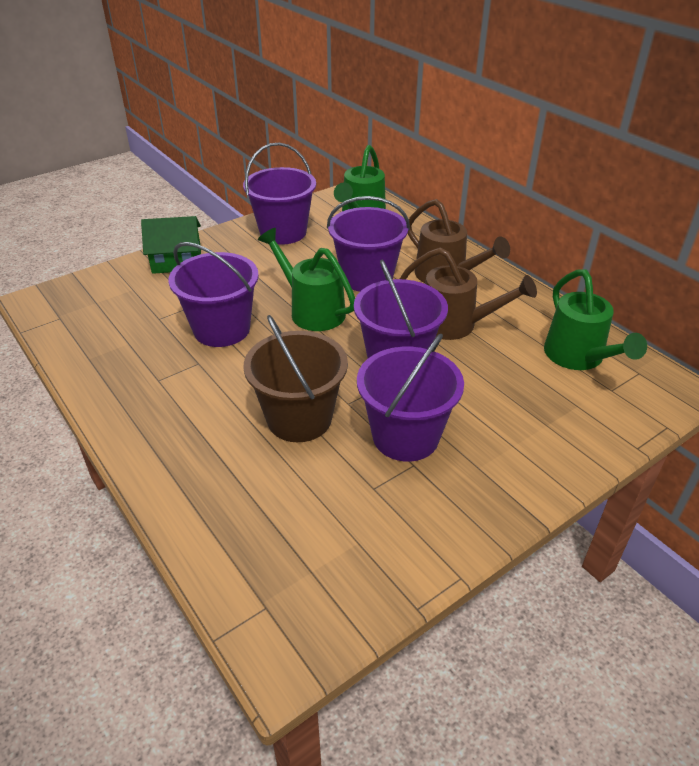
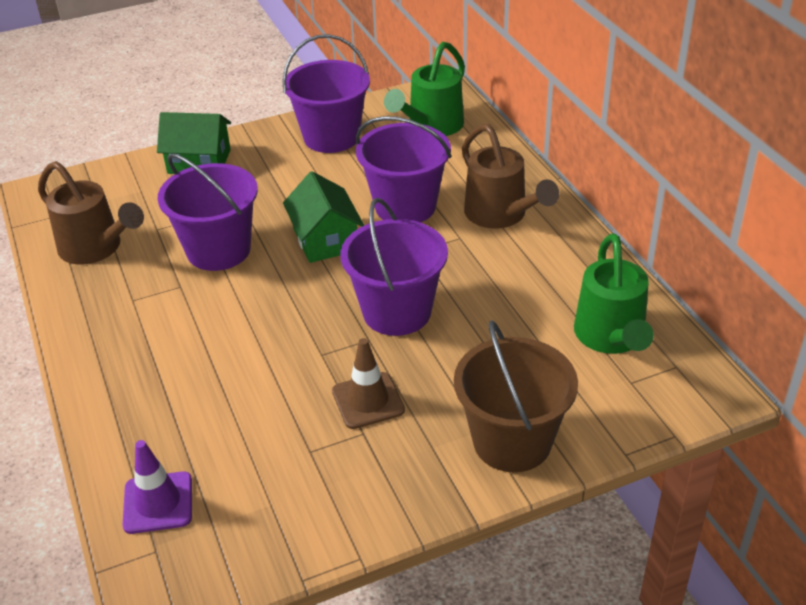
camera: 15 degrees right, 0 degrees up
(251, 560) = (158, 503): none -> purple traffic cone
(299, 418) = (262, 364): brown bucket -> brown bucket (512, 441)
(311, 310) = (325, 239): green watering can -> green house
(405, 436) = (368, 401): purple bucket -> brown traffic cone
(456, 325) = (484, 278): brown watering can -> brown watering can (96, 248)

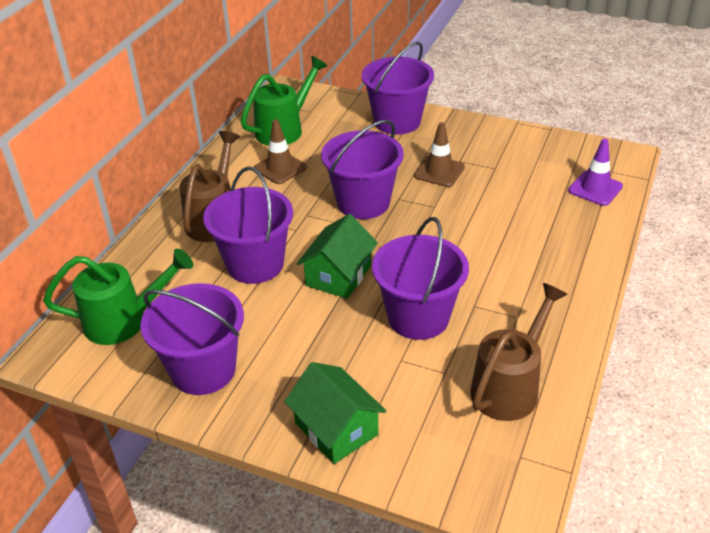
camera: 135 degrees left, 0 degrees up
(96, 248) = (510, 386): brown watering can -> brown watering can turned 45 degrees clockwise
(512, 441) = (397, 121): brown bucket -> purple bucket
(532, 293) = (280, 168): none -> brown traffic cone

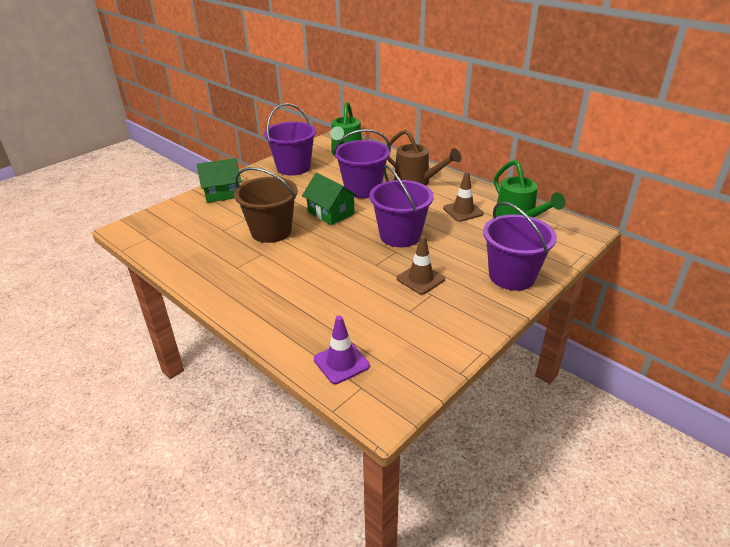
camera: 110 degrees right, 5 degrees down
(418, 317) = (271, 231): purple bucket -> brown bucket
(510, 386) = (190, 248): brown watering can -> none

